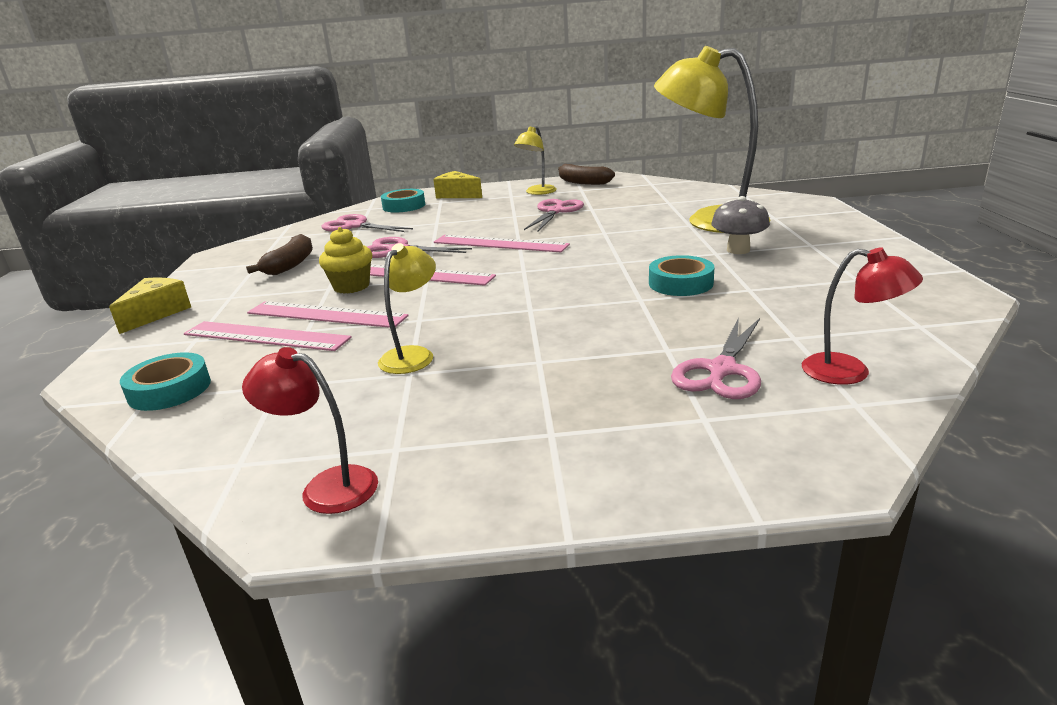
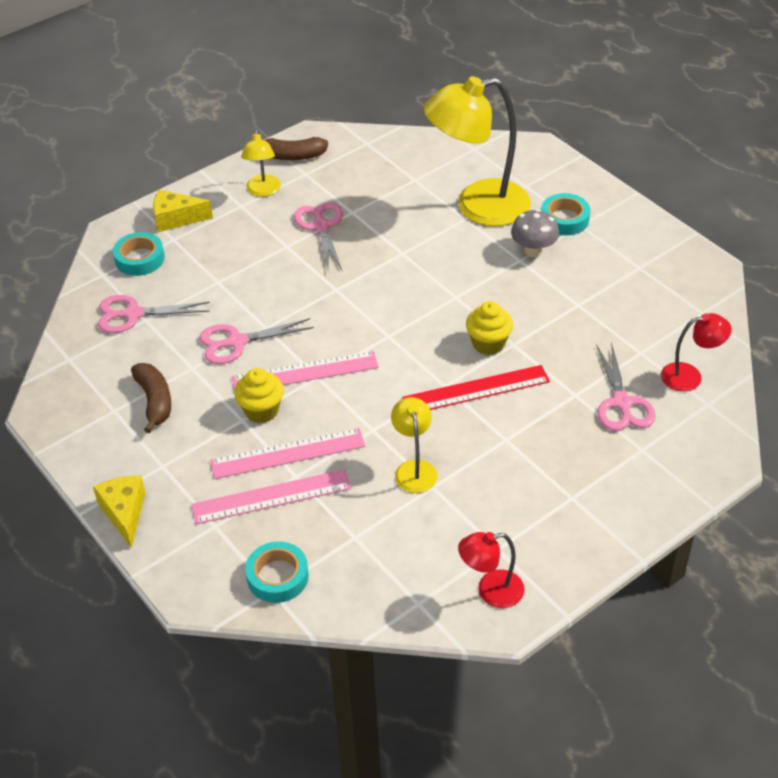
camera: 35 degrees left, 20 degrees up
(500, 243) = (325, 301): pink ruler -> none
(557, 319) = (476, 390): none -> red ruler
(613, 293) = (488, 343): none -> yellow cupcake
(680, 283) = (526, 313): turquoise tape -> turquoise tape (564, 219)

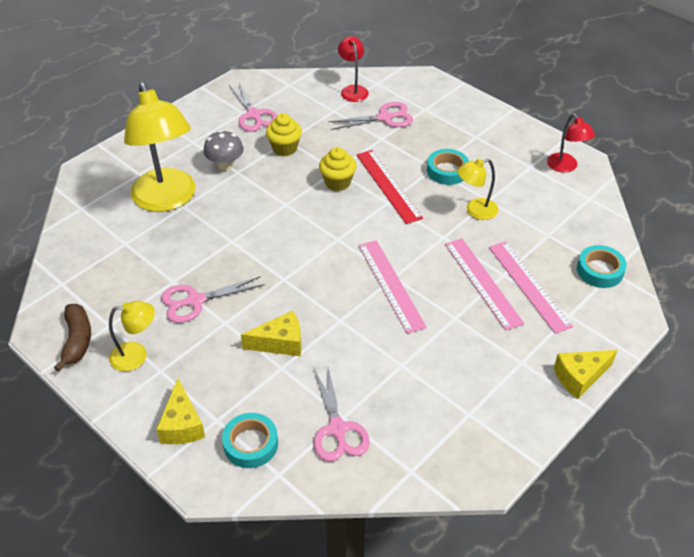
camera: 100 degrees left, 0 degrees up
(154, 401) = (449, 384): brown banana -> none
(236, 342) = (362, 338): pink scissors -> pink scissors (254, 115)
(249, 282) = (280, 343): none -> yellow cheese
(261, 410) = (441, 306): yellow cupcake -> yellow cupcake (284, 148)
(564, 219) = (185, 150): turquoise tape -> turquoise tape (447, 171)

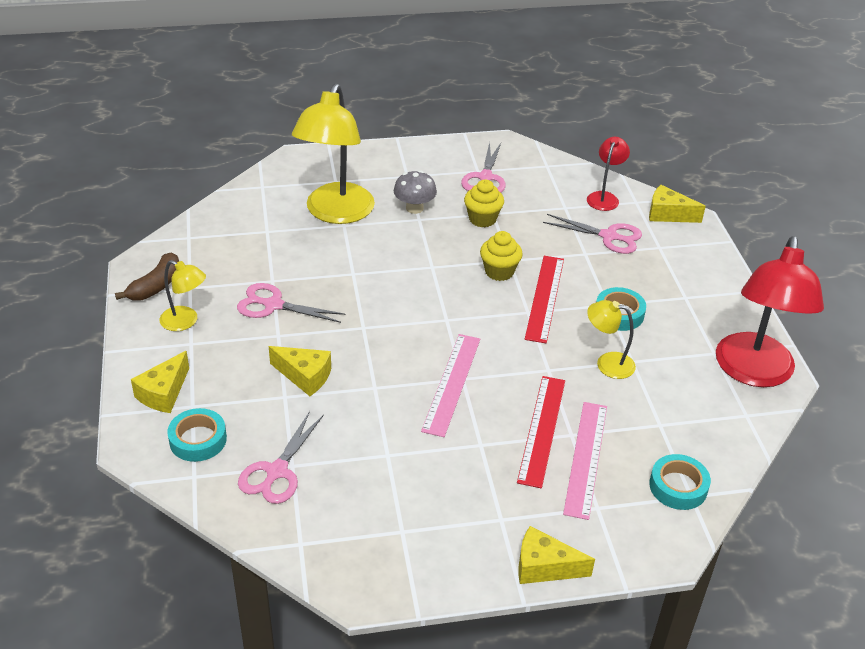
camera: 35 degrees right, 5 degrees down
(406, 82) = (668, 214): none -> yellow cheese
(482, 282) = (541, 430): pink ruler -> red ruler
(565, 167) = (753, 372): red lamp -> red lamp, size x2.06

